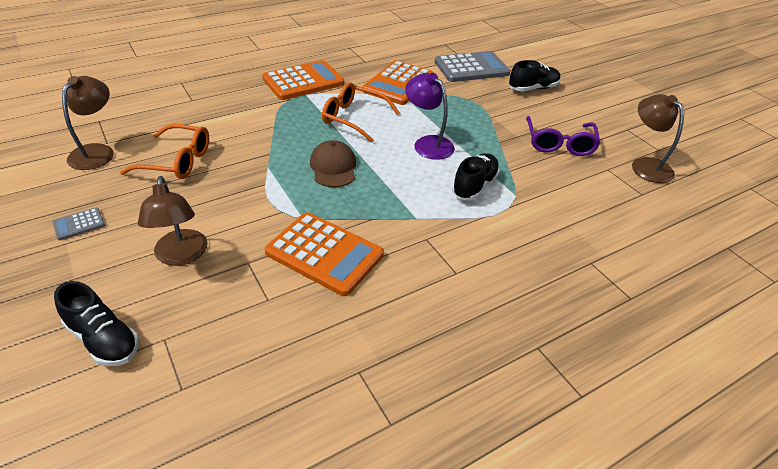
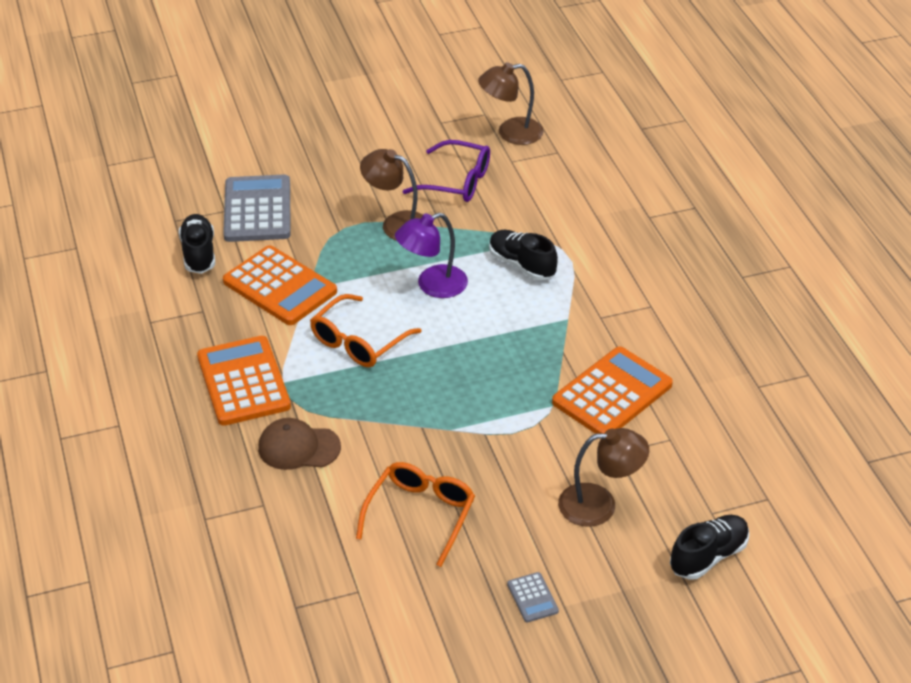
camera: 75 degrees left, 0 degrees up
(97, 152) = (379, 599): brown lamp -> brown lamp (397, 223)
(333, 167) = (464, 372): brown cap -> brown cap (298, 447)
(533, 88) = (329, 169): black shoe -> black shoe (199, 254)

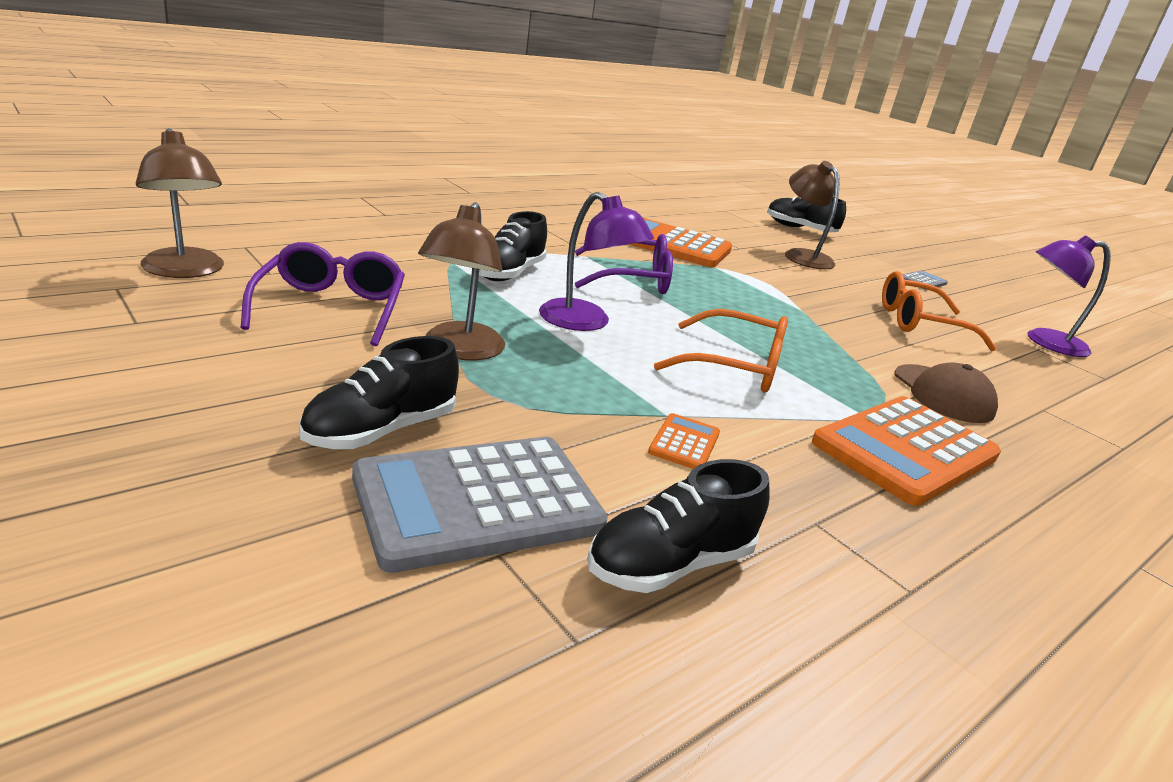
camera: 115 degrees left, 15 degrees down
(280, 286) = (684, 443): orange calculator -> orange calculator, size x0.44
(319, 189) = (381, 430): none -> black shoe
(371, 612) = (1044, 342): none -> purple lamp
(516, 334) = (632, 279): none -> purple glasses

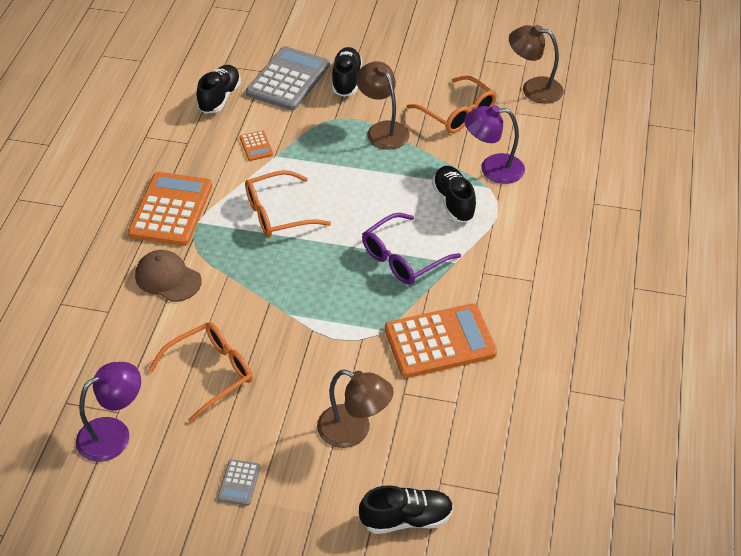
camera: 145 degrees right, 20 degrees up
(331, 308) = (457, 113): purple glasses -> orange glasses
(585, 322) = (370, 191): purple lamp -> purple lamp (492, 168)

